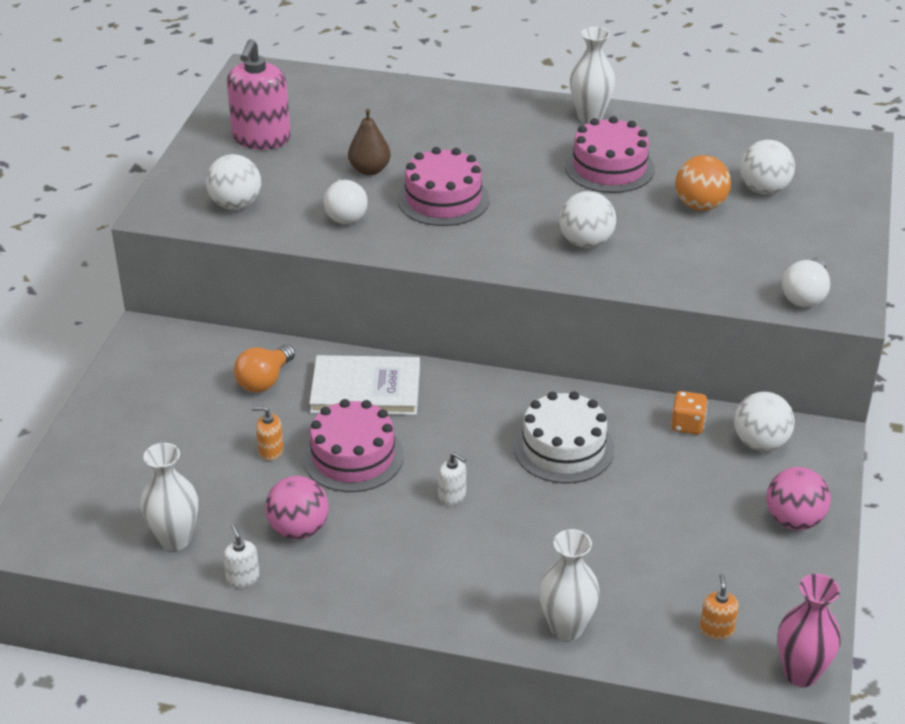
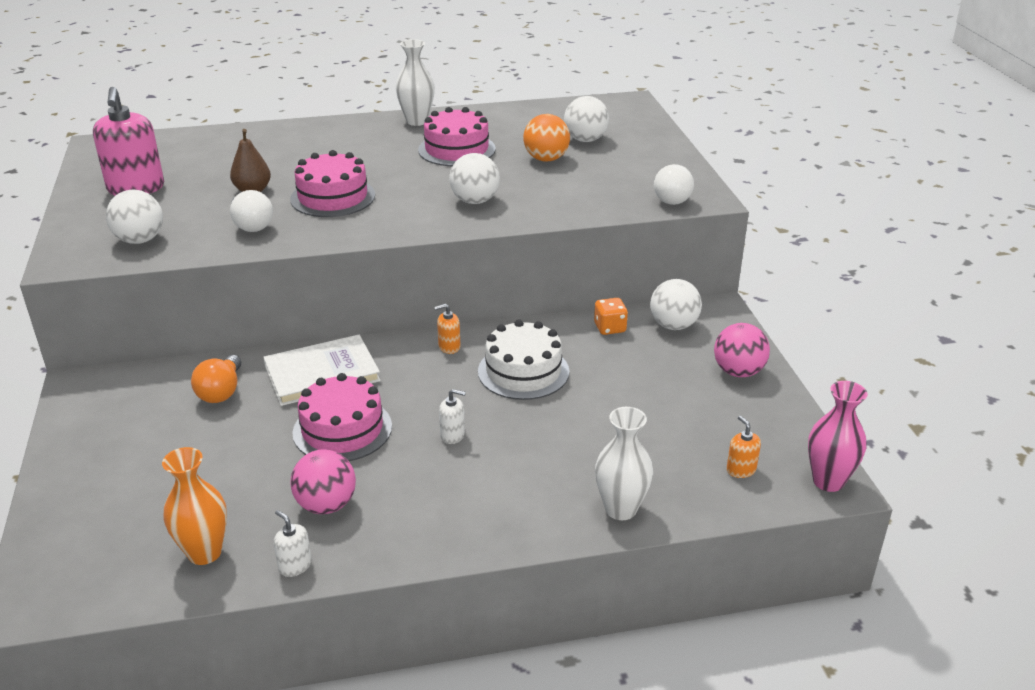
camera: 25 degrees left, 5 degrees down
(175, 539) = (204, 552): white vase -> orange vase
(271, 451) = (260, 447): orange soap dispenser -> orange soap dispenser (449, 347)

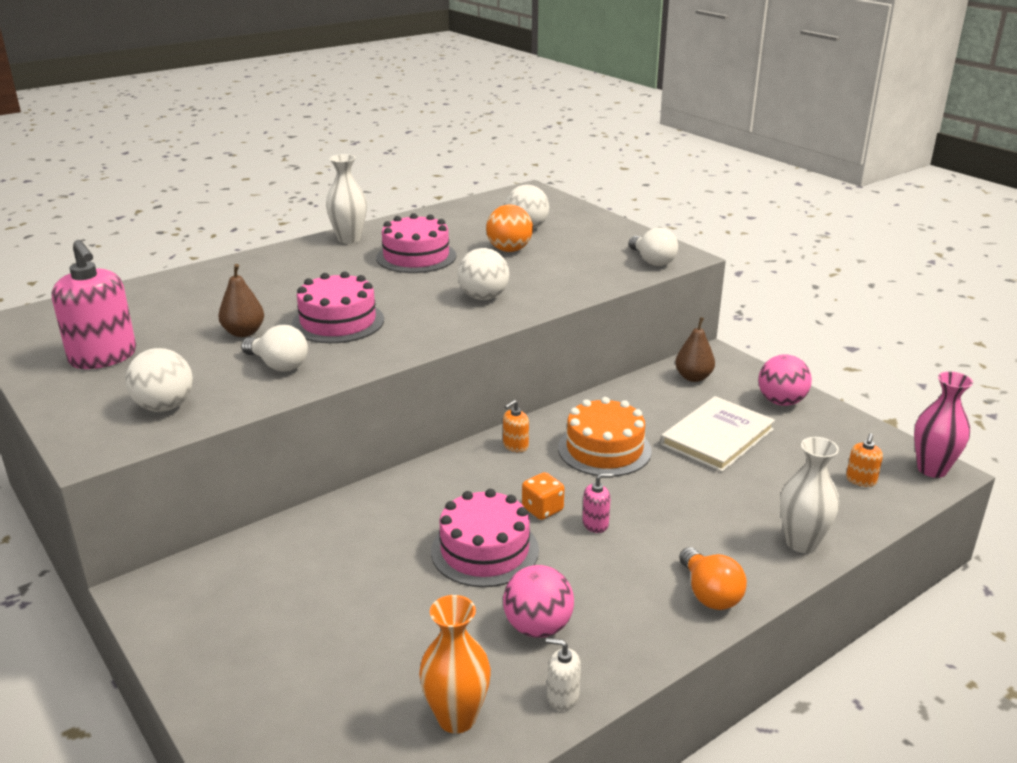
camera: 25 degrees left, 5 degrees down
(221, 391) = (321, 551): orange light bulb -> orange light bulb (709, 594)
(322, 373) = (413, 504): white book -> white book (717, 437)
(452, 435) = (595, 524): white soap dispenser -> pink soap dispenser
(523, 371) = (604, 449): white cake -> orange cake
(610, 328) = (643, 393): orange dice -> orange dice (542, 509)
(673, 325) = (693, 377): white ball -> brown pear
(741, 470) = (861, 480): orange soap dispenser -> orange soap dispenser turned 105 degrees counterclockwise

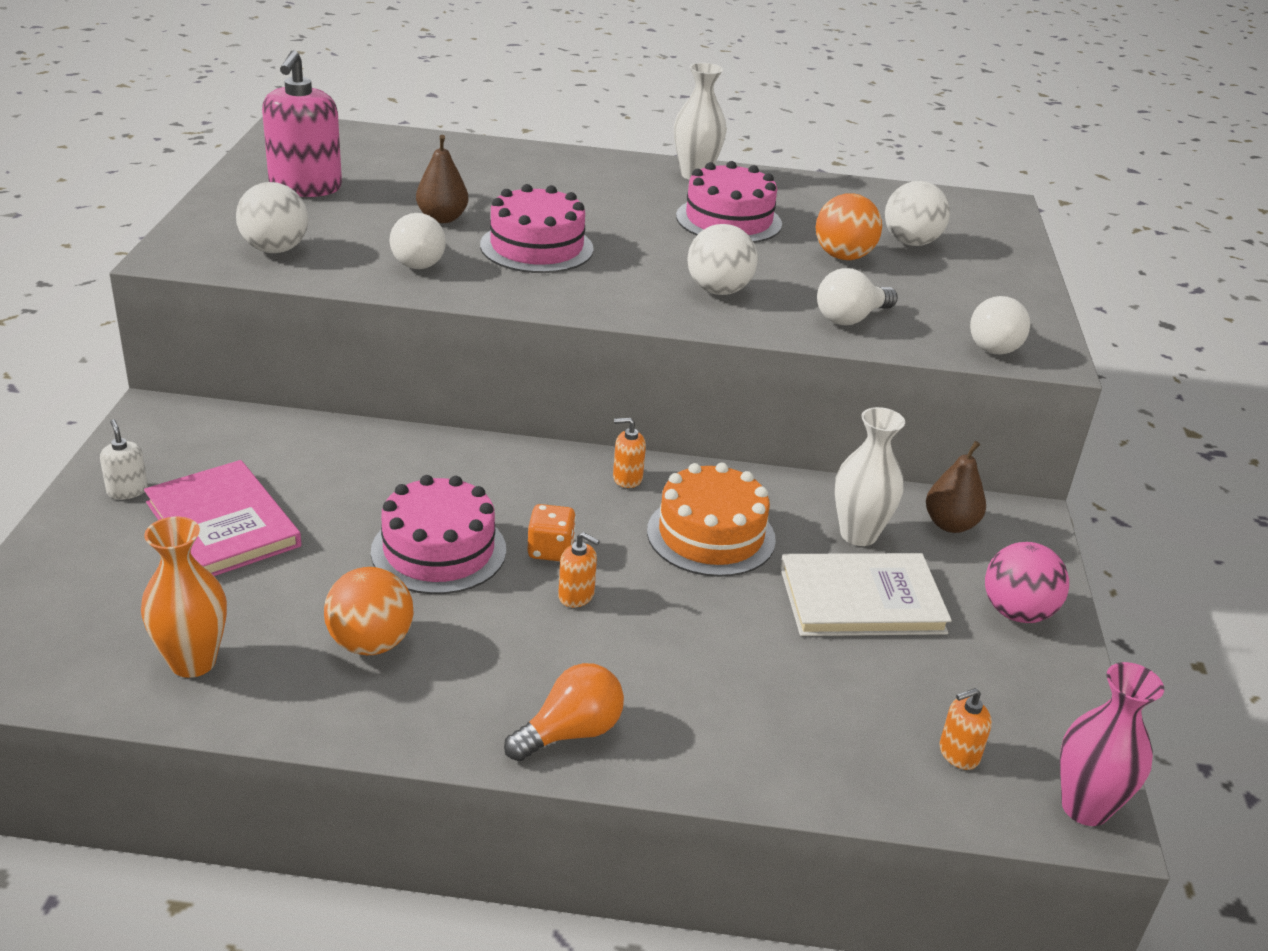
camera: 40 degrees right, 5 degrees up
(325, 626) = (222, 524): none -> pink book
(538, 627) = (370, 643): pink ball -> orange ball
(562, 696) = (293, 711): white soap dispenser -> white soap dispenser (127, 490)
(571, 280) = (851, 318): none -> white light bulb
(595, 524) = (576, 596): pink soap dispenser -> orange soap dispenser
(709, 594) = (570, 732): orange light bulb -> orange light bulb turned 150 degrees counterclockwise
(801, 543) = (758, 760): white vase -> white vase (858, 534)

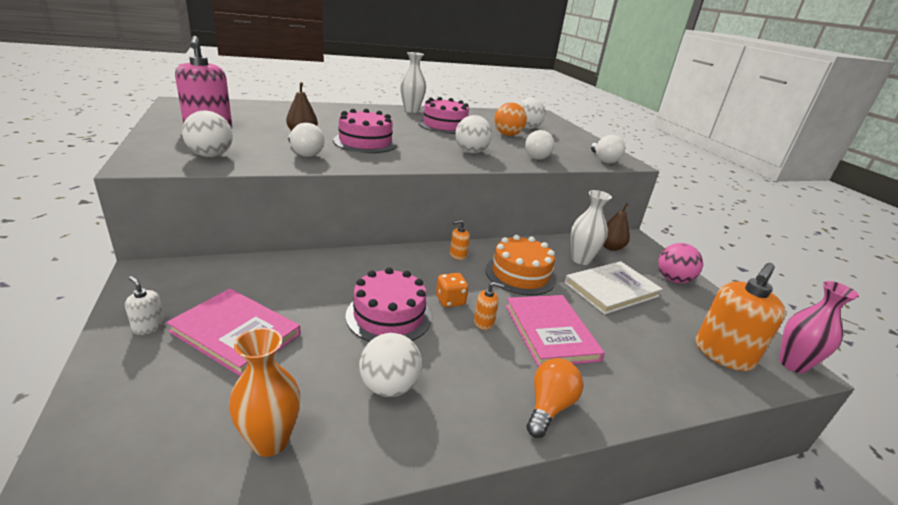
camera: 25 degrees left, 5 degrees down
(370, 643) = (389, 386): orange ball -> white ball
(673, 637) = (550, 332): none -> pink book
(958, 754) = (723, 354): orange soap dispenser -> orange soap dispenser, size x2.21

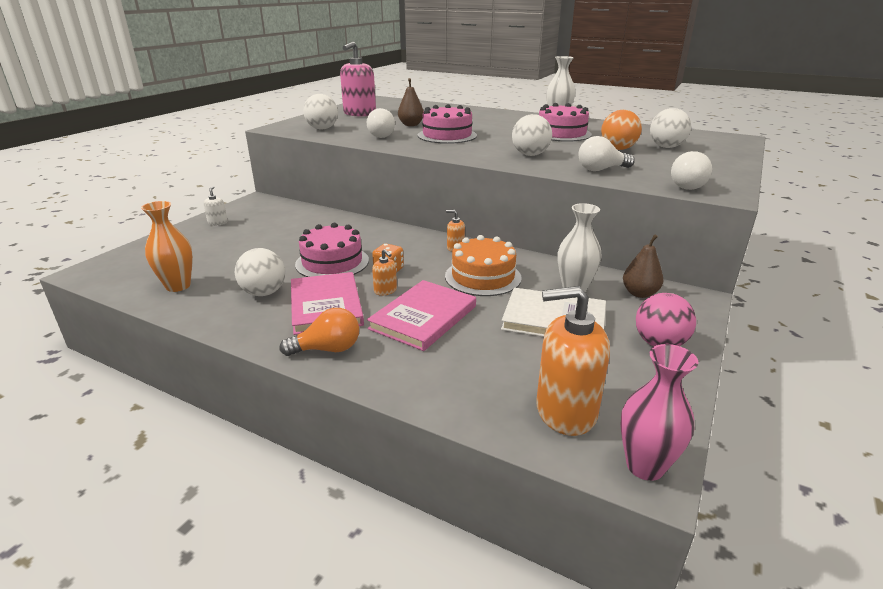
camera: 50 degrees right, 0 degrees up
(235, 333) = (244, 239): pink book -> pink book (326, 306)

